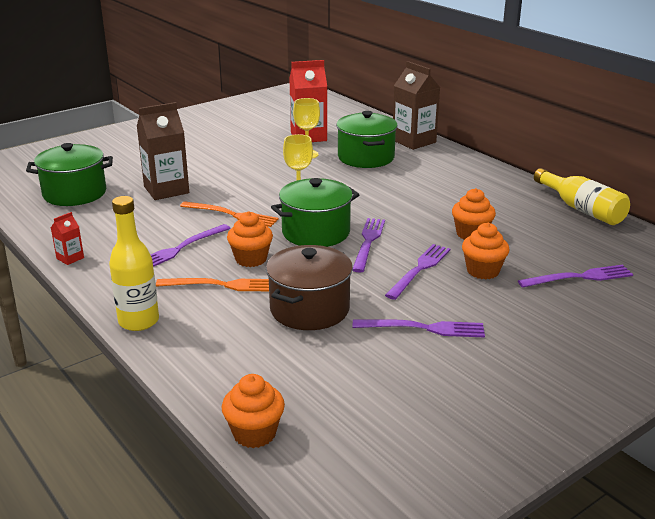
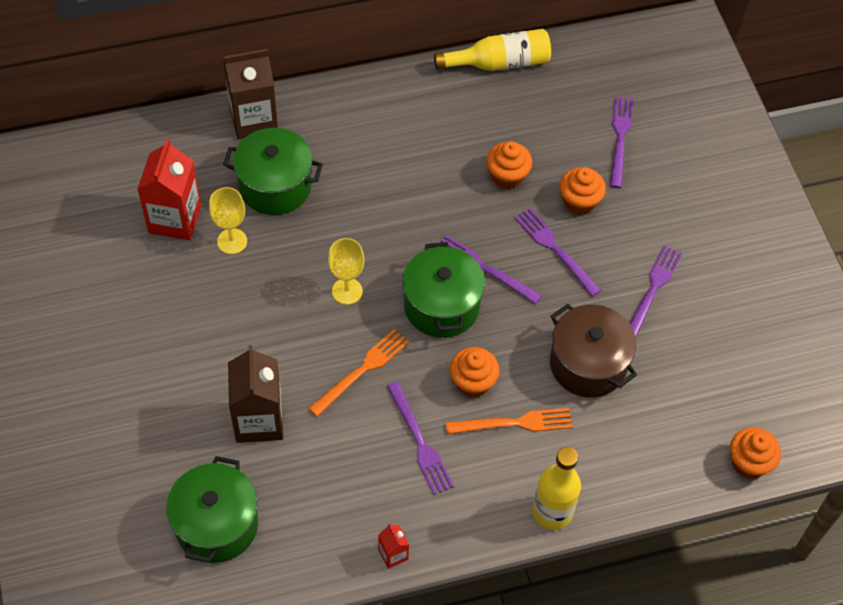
camera: 70 degrees left, 30 degrees up
(222, 285) = (514, 423): orange fork -> orange fork turned 60 degrees clockwise

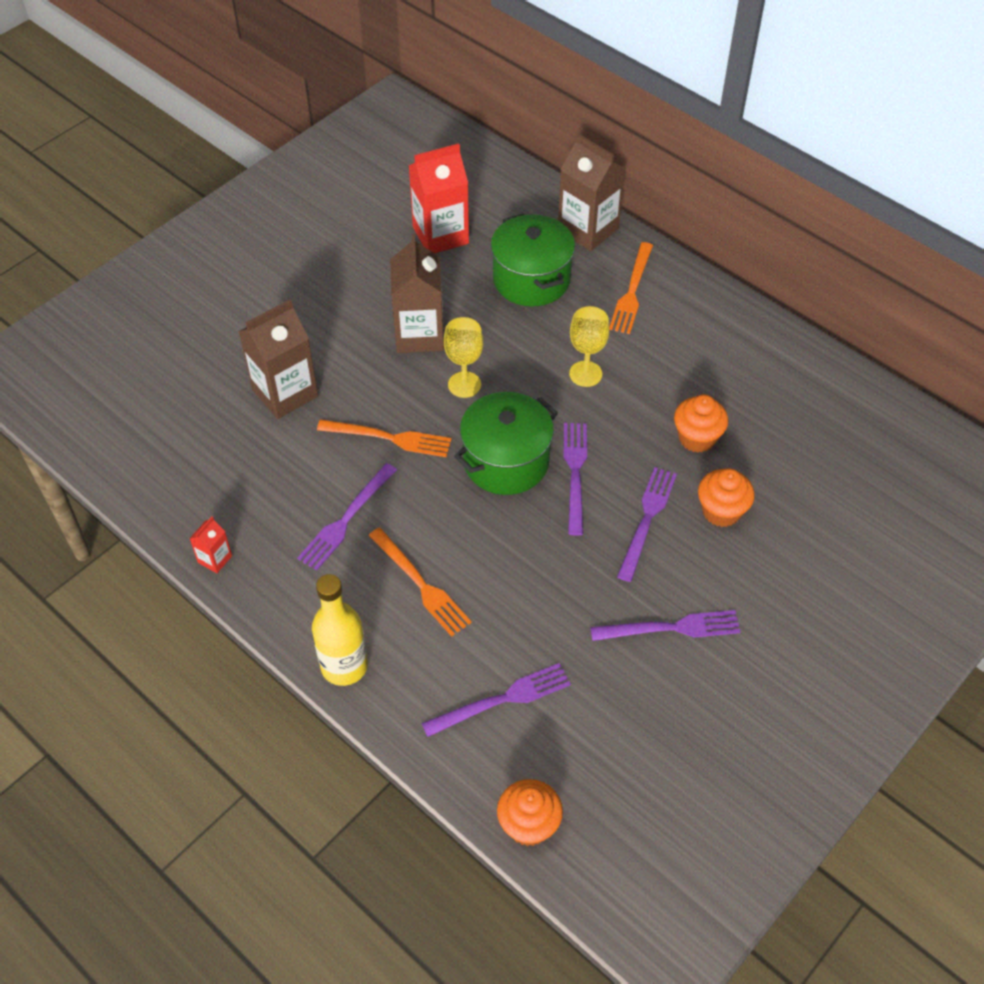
camera: 60 degrees right, 5 degrees down
(216, 524) = (164, 418): green pot -> none
(232, 241) = (450, 282): yellow goblet -> yellow goblet (585, 374)
(271, 293) = (419, 334): none -> brown carton
(340, 130) = (632, 291): none -> orange fork
(472, 383) = (440, 528): orange cupcake -> none
(499, 63) = (824, 365): yellow bottle -> none
(588, 364) = (535, 614): brown pot -> none
(620, 138) = (833, 507): purple fork -> purple fork (502, 700)

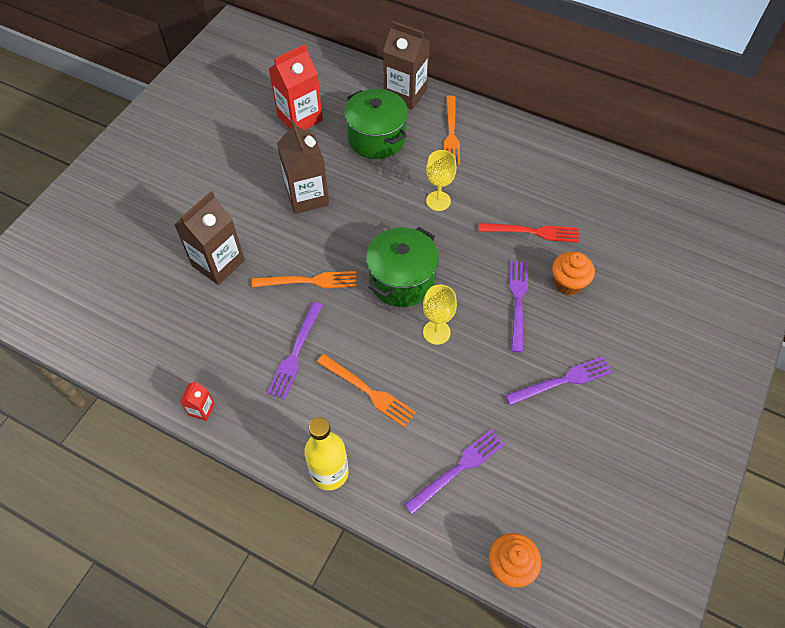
camera: 15 degrees left, 5 degrees up
(464, 384) = (352, 227): yellow goblet -> yellow goblet (436, 332)
(575, 473) = (455, 277): purple fork -> none
(697, 438) = (532, 232): orange cupcake -> red fork

